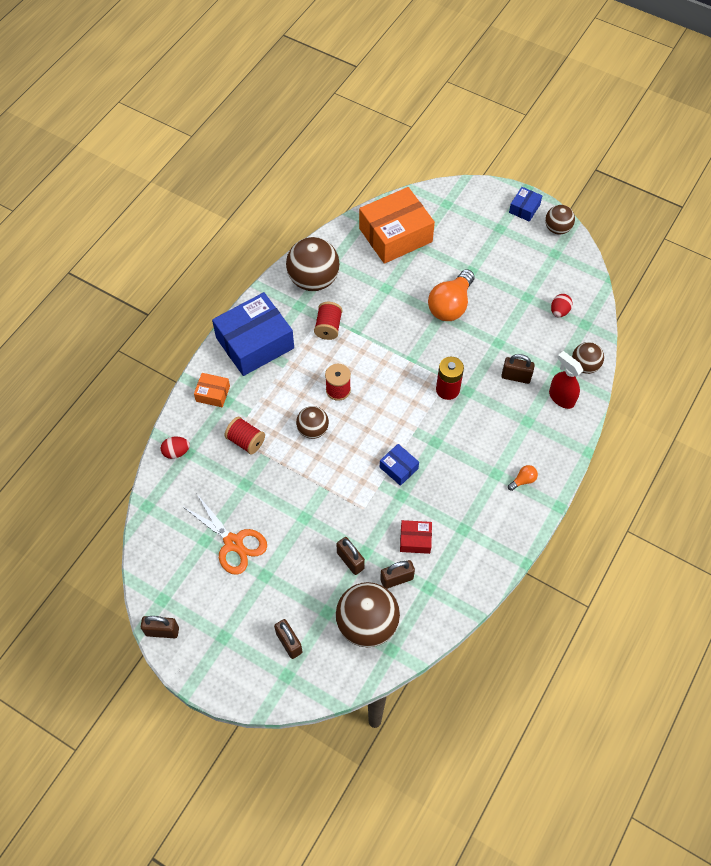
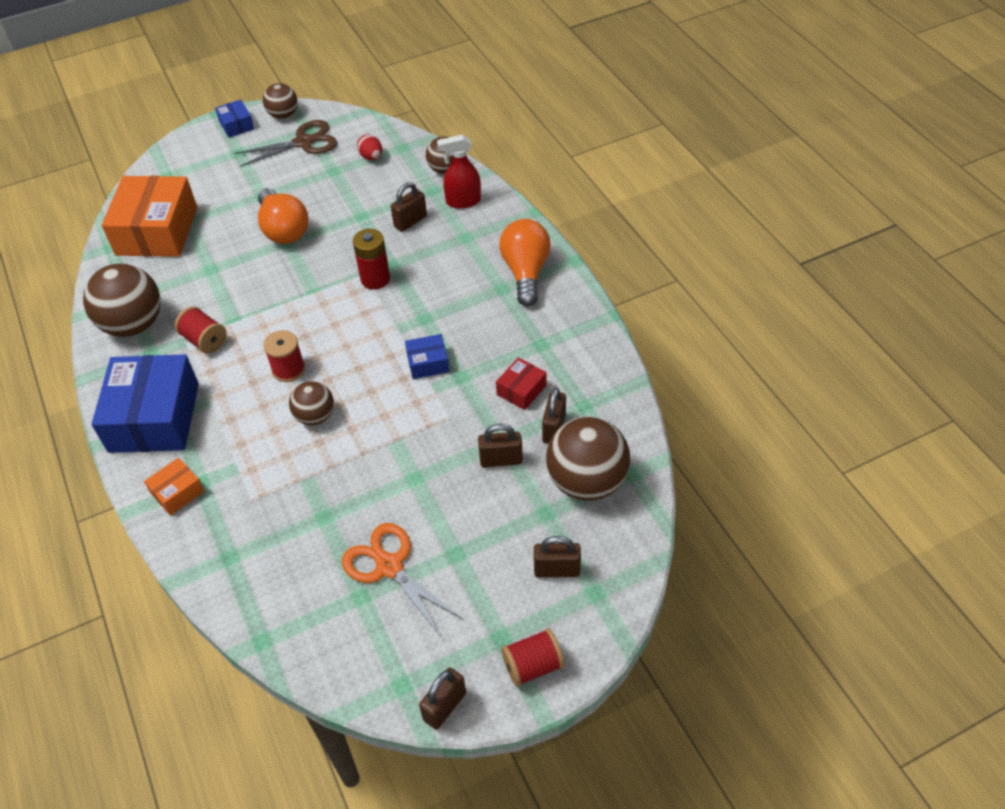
camera: 55 degrees left, 10 degrees down
(176, 452) = (218, 570): red egg -> none
(233, 543) = (389, 566): orange scissors -> orange scissors turned 120 degrees counterclockwise
(246, 441) = (270, 488): red spool -> red spool (532, 665)
(523, 480) = (525, 272): orange light bulb -> orange light bulb, size x2.31
(540, 260) = (304, 142): none -> brown scissors

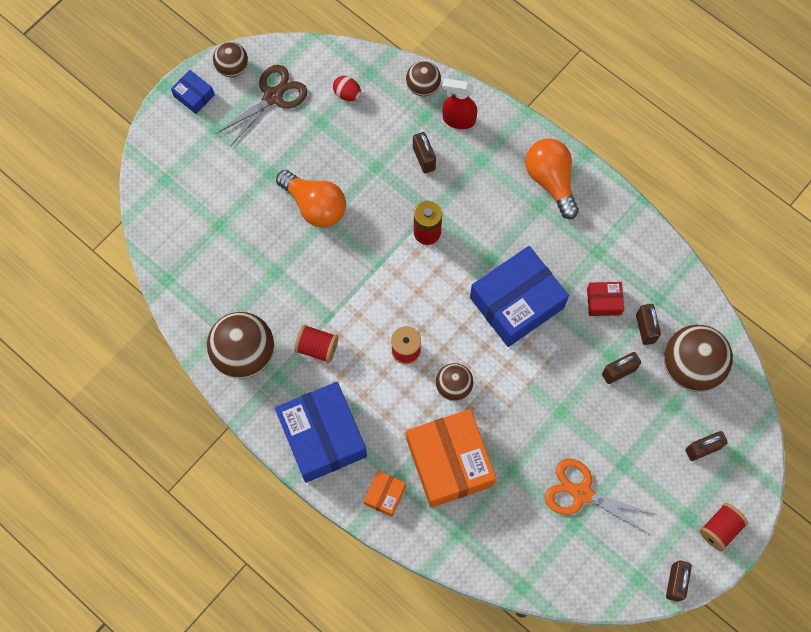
camera: 25 degrees left, 20 degrees up
(157, 231) = (198, 247): orange box -> orange box (449, 462)
(410, 221) = (424, 158): brown padlock -> brown padlock turned 45 degrees counterclockwise
(428, 363) = (516, 302): blue box -> blue box, size x2.19
(463, 201) = (458, 120): red spray bottle -> red spray bottle turned 45 degrees clockwise
(521, 390) = (604, 301): red box -> red box turned 75 degrees clockwise

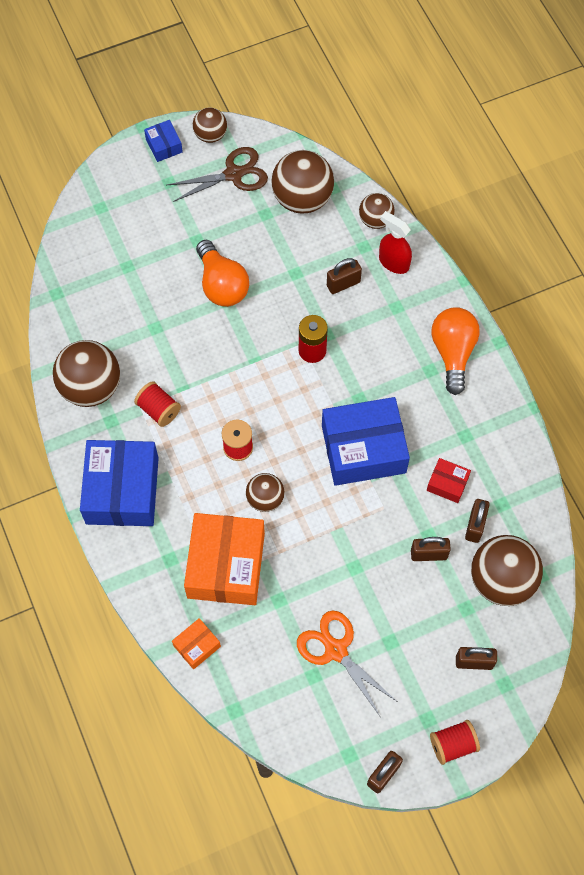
camera: 25 degrees right, 5 degrees down
(347, 94) = (302, 199): red egg -> brown ball
(385, 495) = (151, 568): orange box -> orange box (197, 646)
(424, 158) = (343, 284): brown padlock -> brown padlock turned 60 degrees clockwise

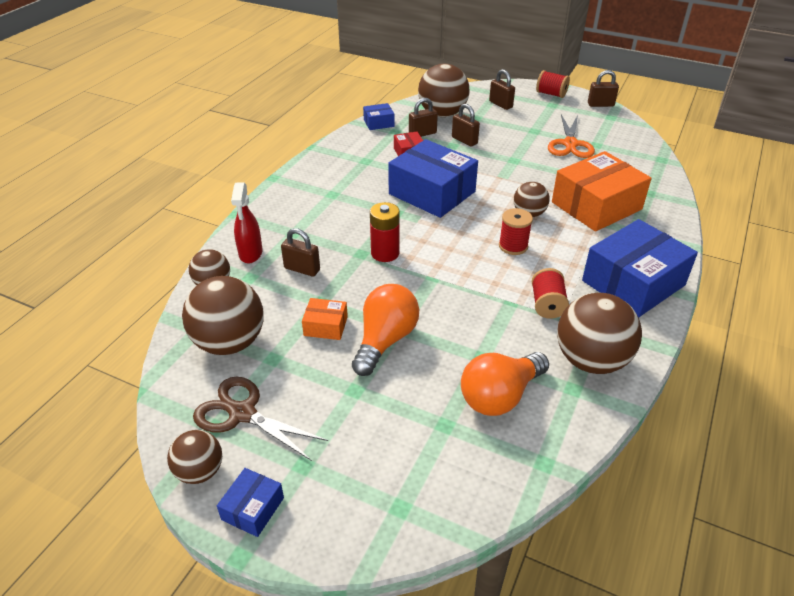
camera: 130 degrees left, 25 degrees down
(197, 646) = (658, 190): orange box -> orange box (325, 326)
(453, 353) = (305, 191): orange light bulb -> orange light bulb (500, 396)
(533, 502) = (378, 123): none -> blue box

